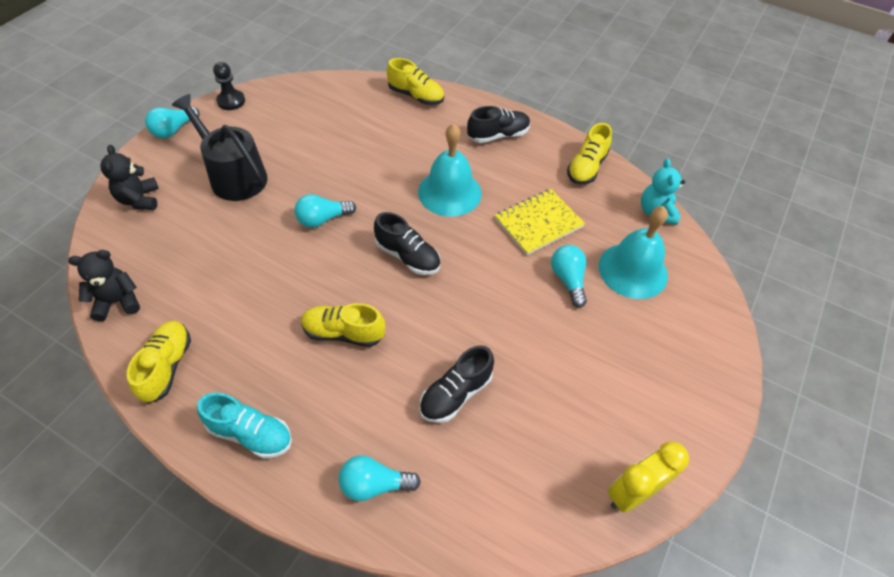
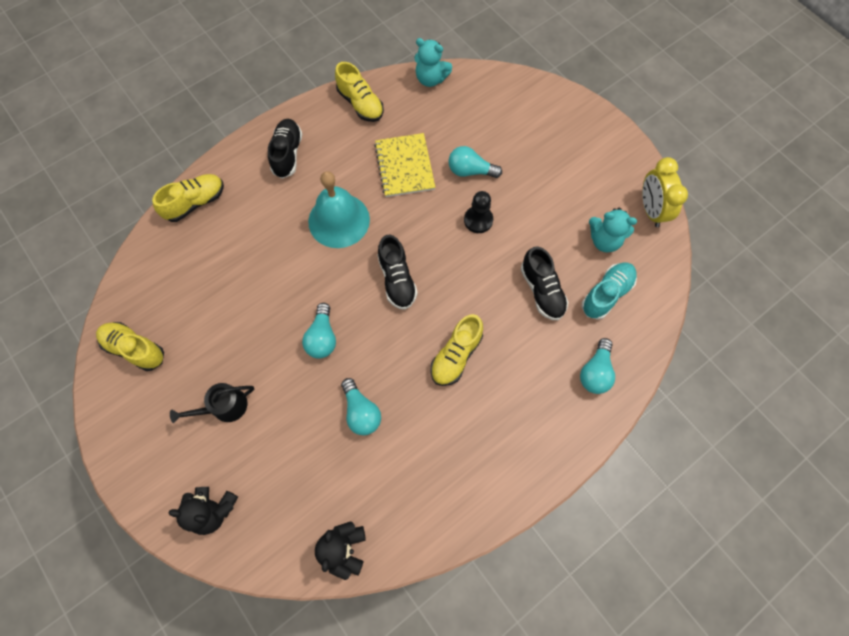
camera: 65 degrees left, 15 degrees up
(166, 366) = (435, 512): yellow shoe -> yellow shoe (135, 349)
(173, 130) = (120, 457): turquoise light bulb -> turquoise light bulb (361, 412)
(231, 101) = (103, 386): black pawn -> black pawn (478, 220)
(234, 176) = (224, 407): black watering can -> black watering can, size x0.58
(250, 434) = (524, 453): turquoise shoe -> turquoise shoe (606, 294)
(407, 256) = (397, 280): black shoe -> black shoe turned 105 degrees clockwise
(557, 445) = (604, 240): none -> turquoise teddy bear
(633, 270) = (479, 123): turquoise bell -> none

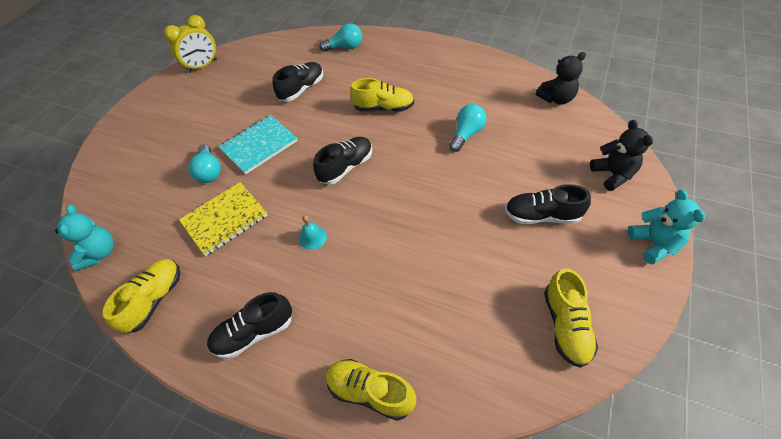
camera: 115 degrees left, 15 degrees down
(224, 407) = (542, 216): black watering can -> black shoe
(322, 338) = (431, 186): turquoise light bulb -> none
(339, 220) = (312, 237): turquoise bell -> turquoise bell, size x0.42
(478, 220) = (259, 145): black pawn -> turquoise notebook
(604, 240) = (241, 77): turquoise teddy bear -> turquoise teddy bear (653, 244)
(606, 294) = (285, 62): turquoise shoe -> none

